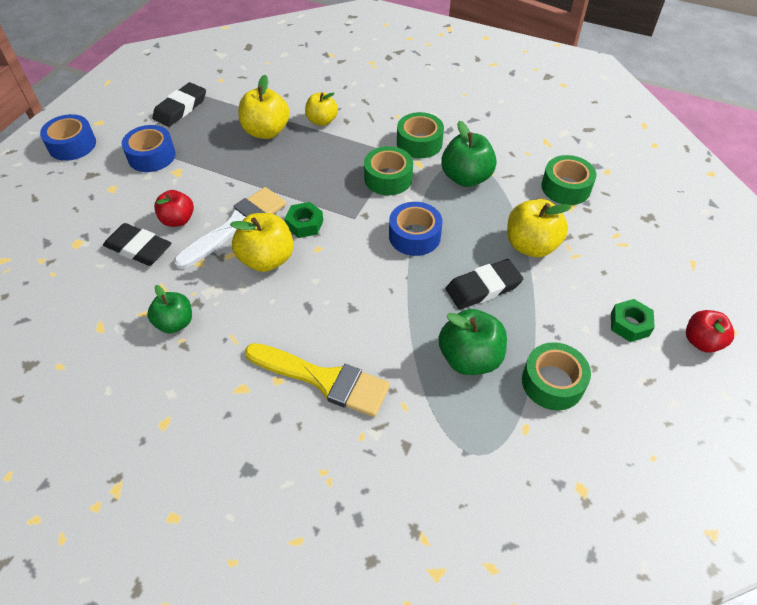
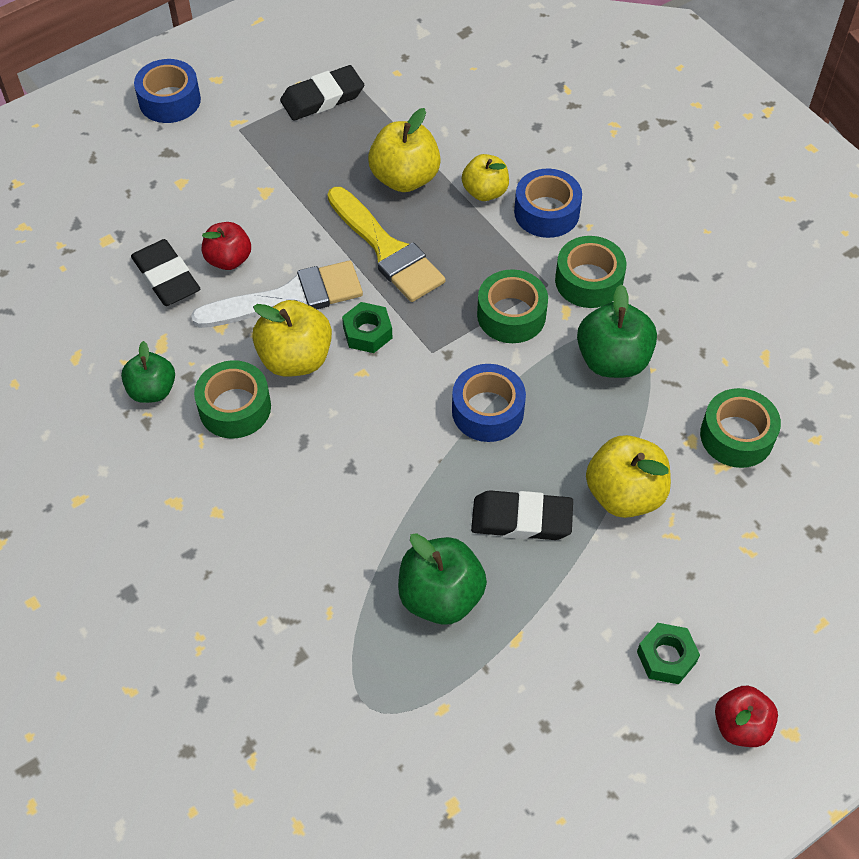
camera: 30 degrees right, 5 degrees up
(151, 156) = (249, 156): blue tape -> blue tape (546, 212)
(324, 380) = (264, 537): yellow brush -> yellow brush (387, 250)
(552, 382) = (514, 675): green tape -> green tape (235, 407)

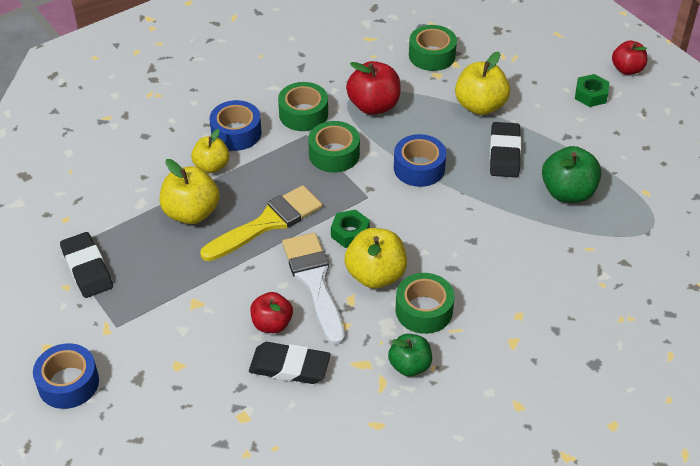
camera: 90 degrees left, 10 degrees down
(166, 277) = (289, 367): black eraser -> black eraser turned 45 degrees clockwise
(612, 360) = (373, 106): green apple -> red apple

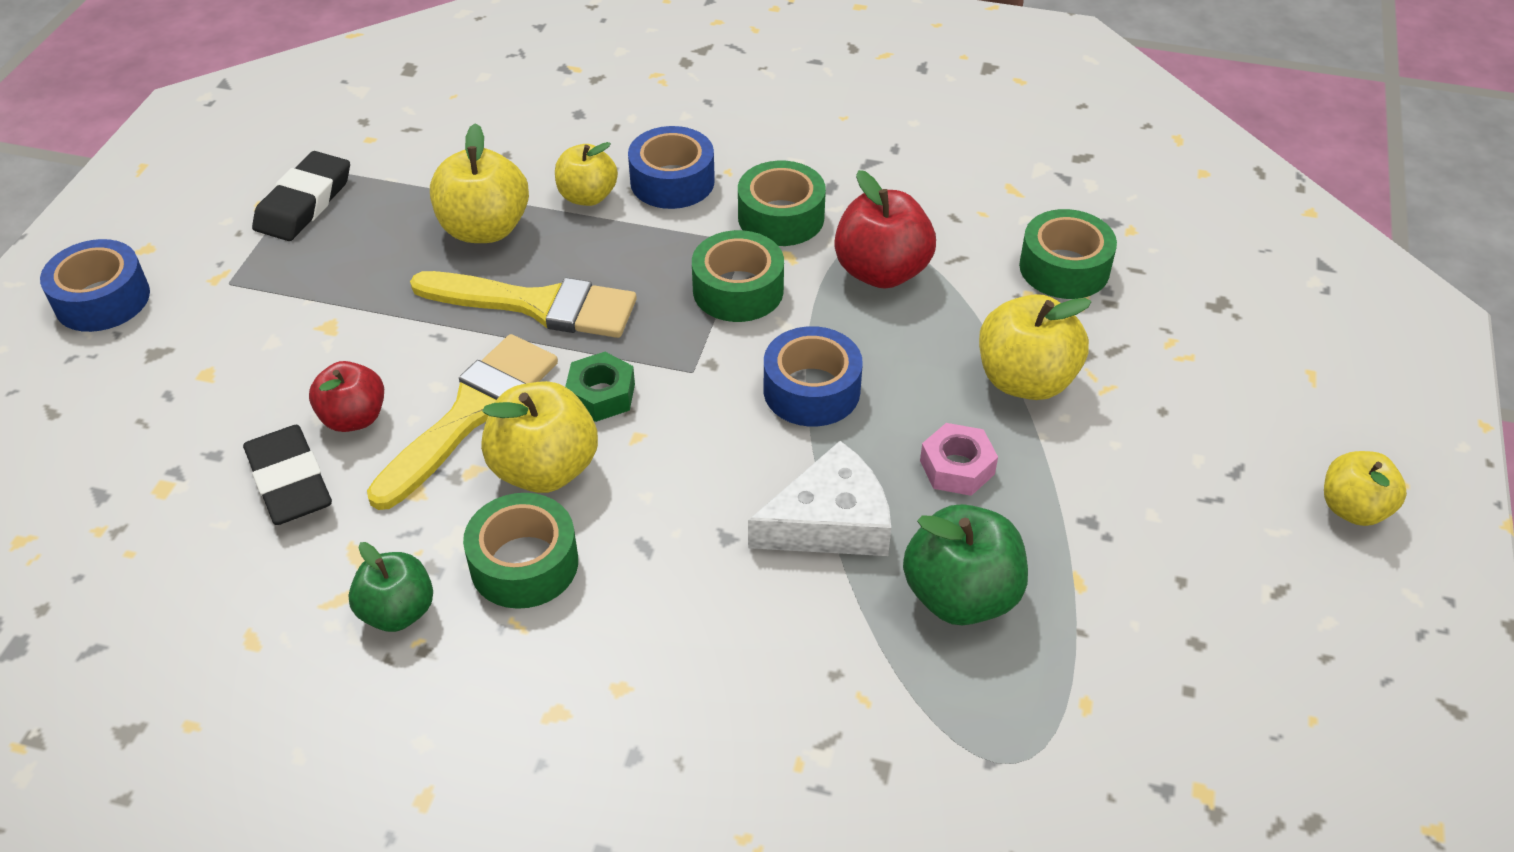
camera: 50 degrees right, 0 degrees up
(314, 282) = (471, 414): white brush -> yellow brush
(495, 205) = (830, 521): none -> white cheese
(504, 153) = (957, 467): black eraser -> pink nut
(591, 95) = (1226, 496): green nut -> none
(627, 69) = (1353, 509): red apple -> yellow apple

